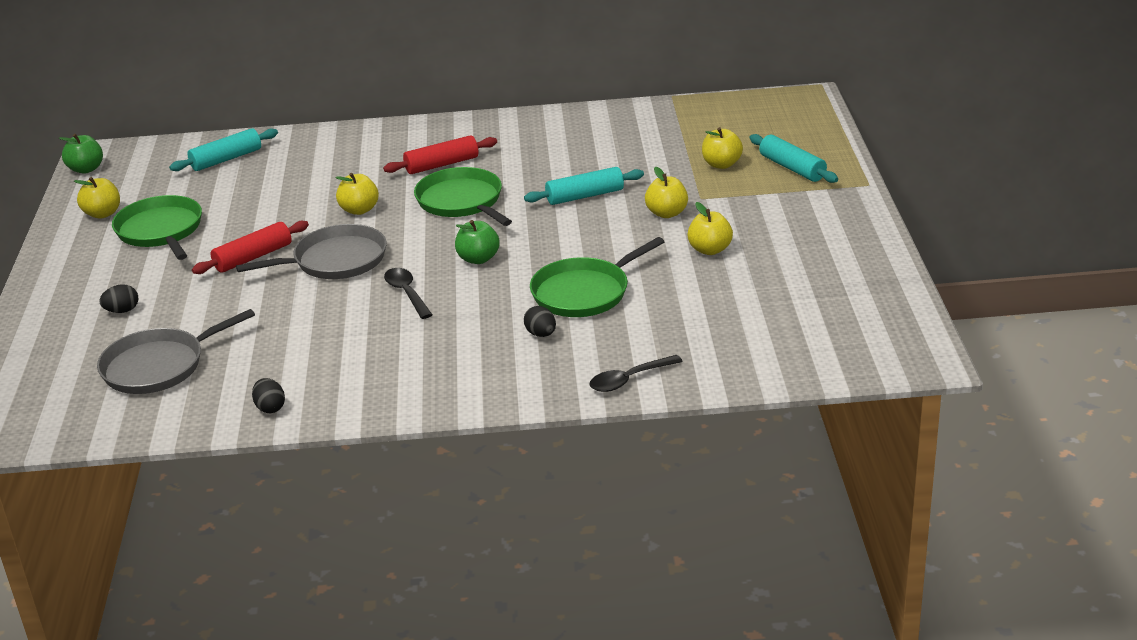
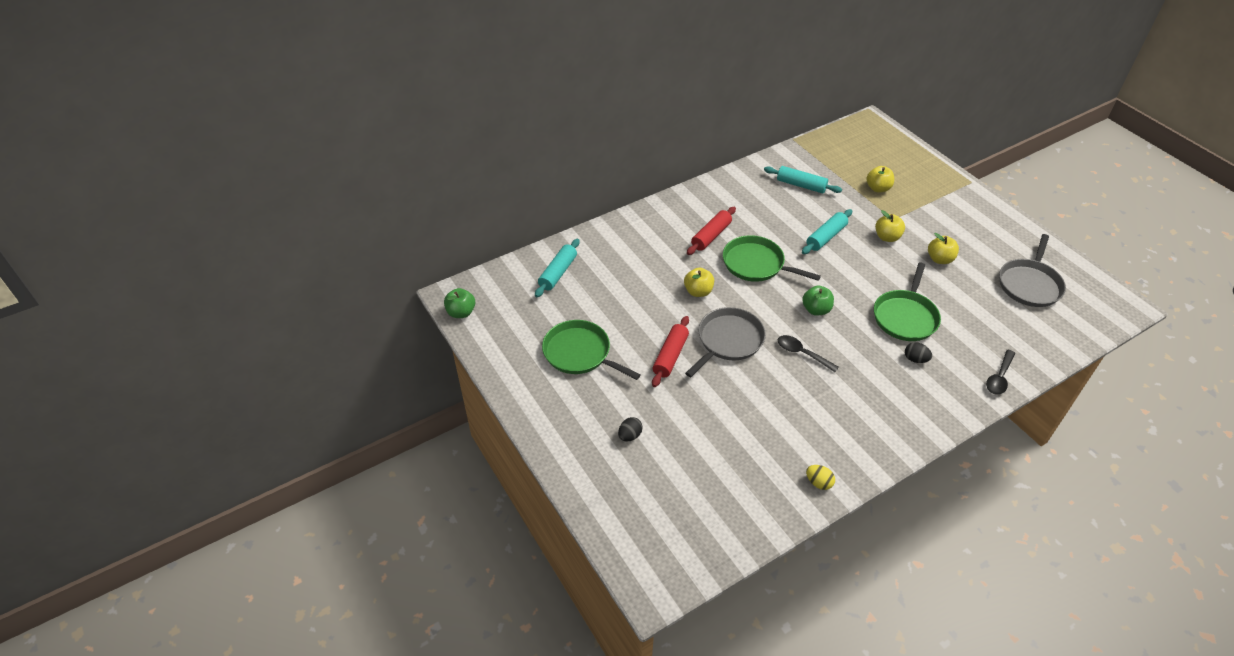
camera: 30 degrees left, 15 degrees up
(103, 214) = (519, 351): yellow apple -> none
(159, 366) = (708, 475): grey pan -> grey pan (1029, 284)
(270, 408) = (818, 483): black egg -> yellow egg
(792, 168) = (919, 180): turquoise rolling pin -> turquoise rolling pin (801, 185)

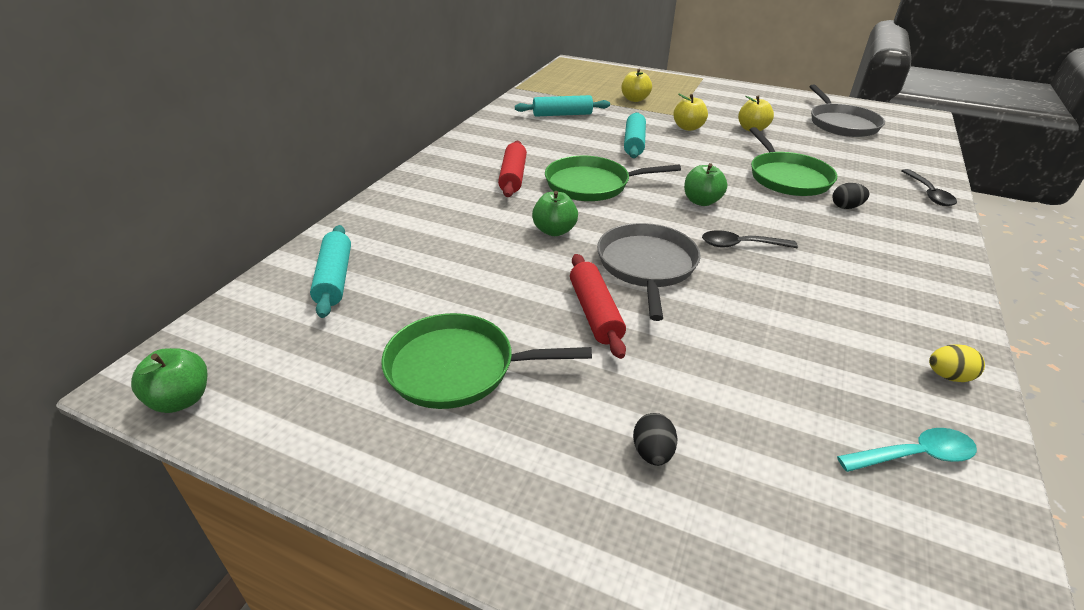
camera: 35 degrees left, 10 degrees down
(698, 291) = (554, 231): yellow apple -> green apple
(746, 501) = (914, 455): none -> turquoise spoon

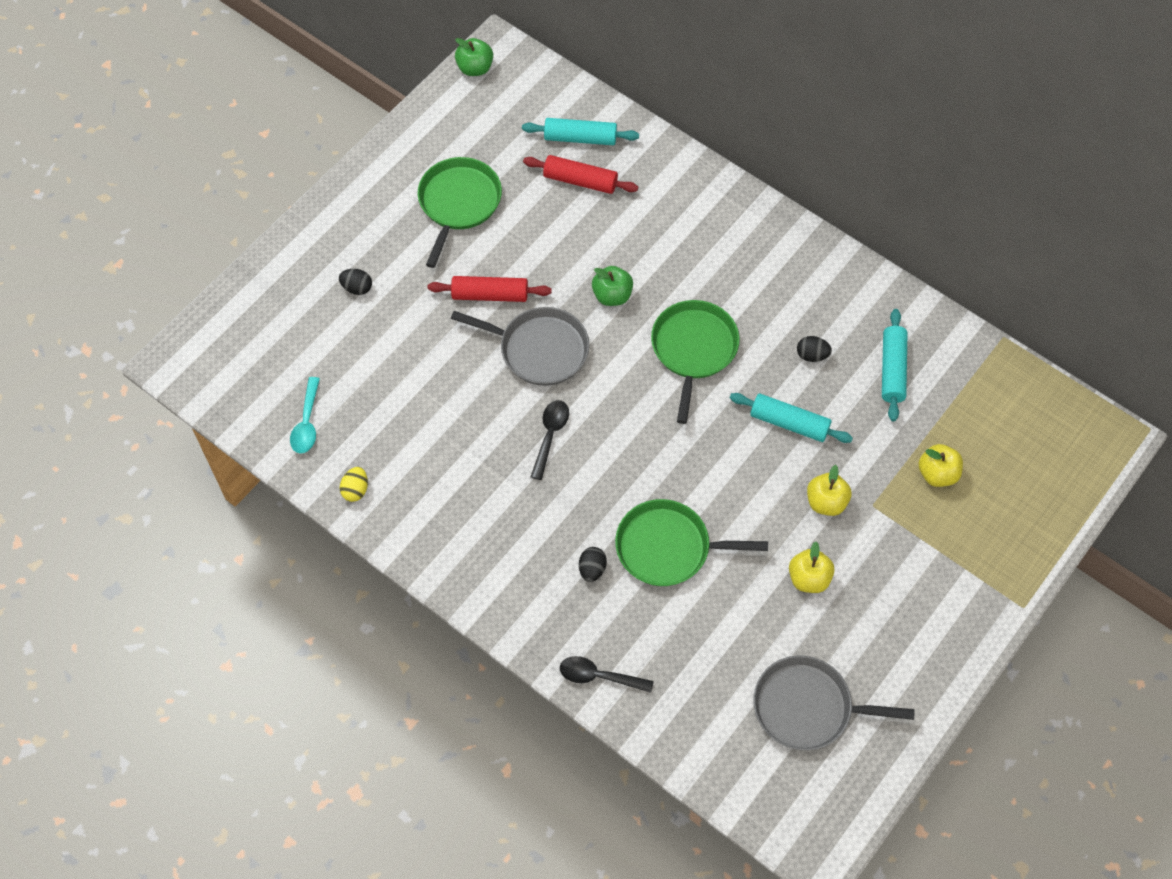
camera: 105 degrees right, 25 degrees up
(513, 177) = (726, 283): red rolling pin -> red rolling pin (580, 181)
(567, 139) = (812, 355): none -> black egg
(701, 201) = (636, 437): green apple -> none

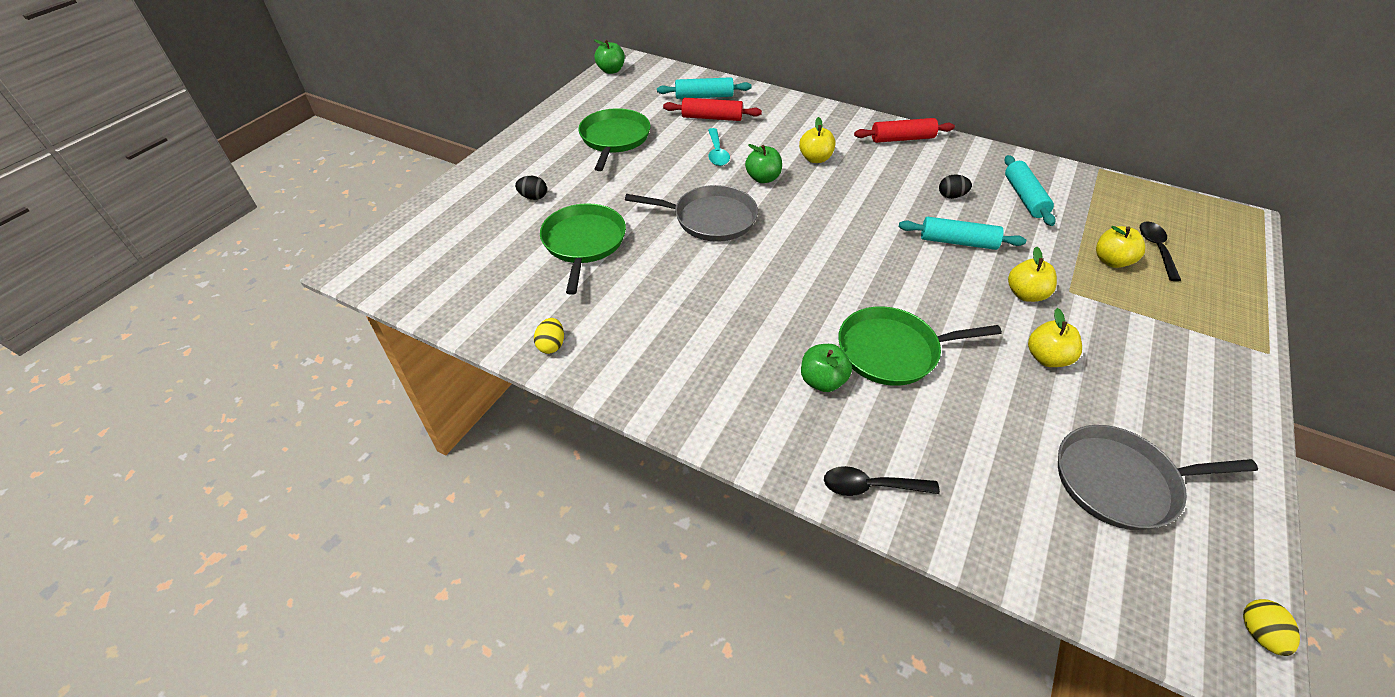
camera: 10 degrees left, 15 degrees down
(307, 423) = (494, 297): turquoise spoon -> turquoise spoon (717, 153)
(490, 295) = (655, 189): red rolling pin -> red rolling pin (902, 139)
(550, 435) = (740, 277): black spoon -> black spoon (1156, 249)
(592, 569) = (822, 381): black egg -> green apple
(681, 272) = (815, 159): none -> yellow apple
(693, 349) = (848, 203): green pan -> green pan (583, 243)
(842, 838) = (1258, 633): none -> yellow egg

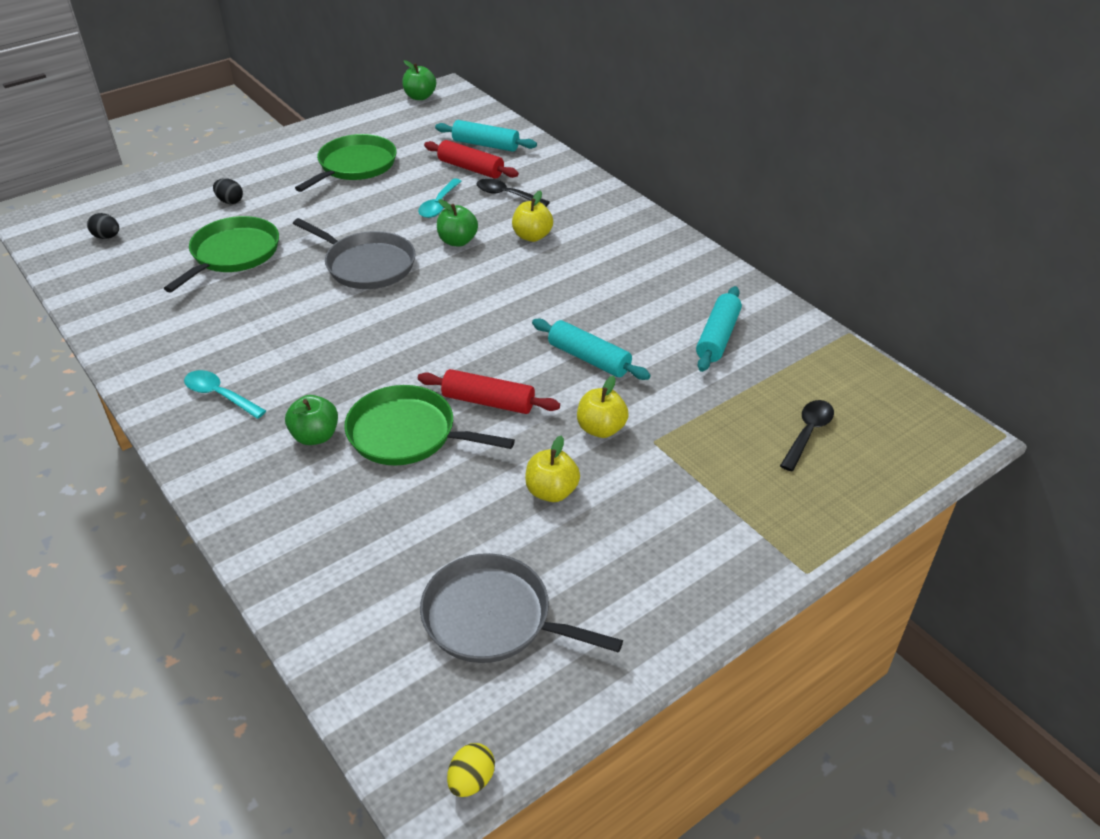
camera: 25 degrees right, 5 degrees down
(551, 345) = (124, 331): yellow egg -> none
(702, 374) = (219, 395): none -> turquoise spoon
(870, 486) = (264, 532): black spoon -> black spoon (507, 195)
(902, 139) = (650, 240): red rolling pin -> red rolling pin (488, 402)
(951, 196) = (636, 313): black egg -> black egg (107, 237)
(1111, 261) = (738, 428): yellow apple -> none

